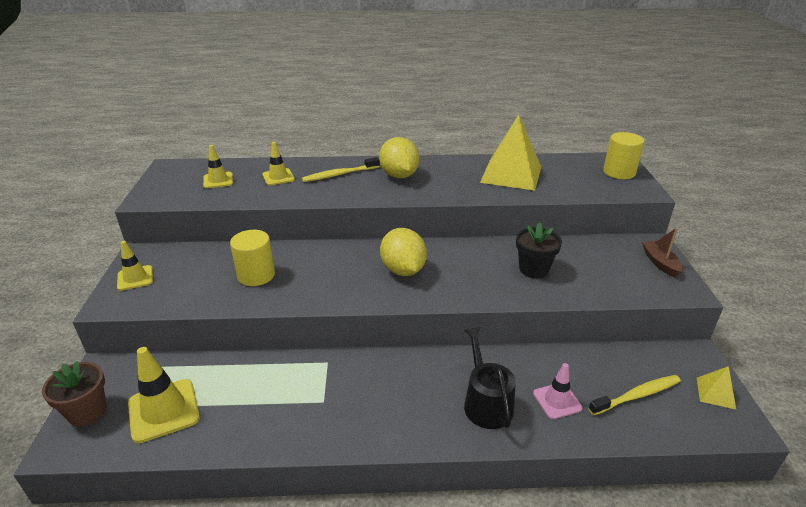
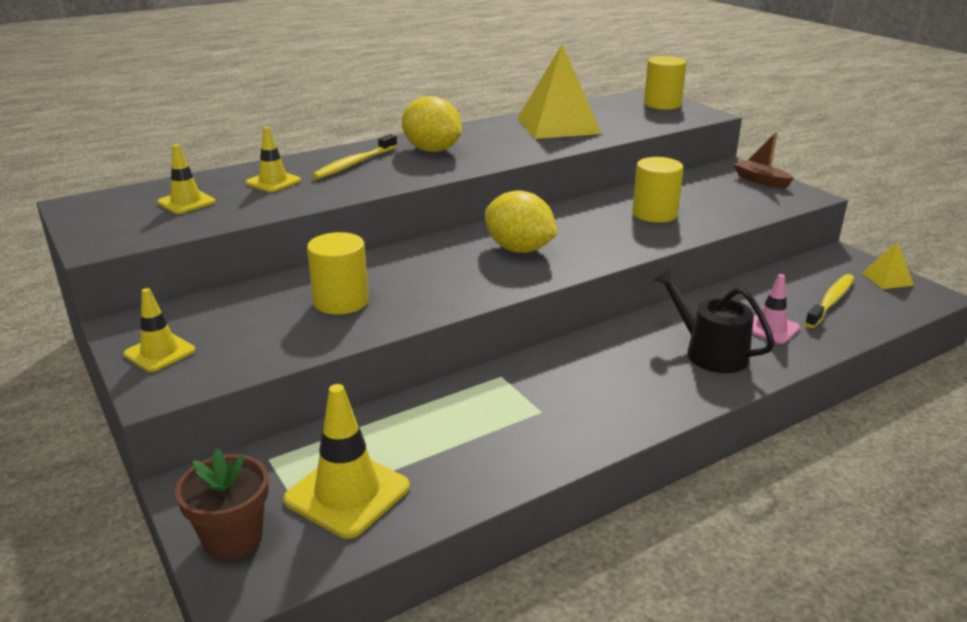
camera: 30 degrees left, 5 degrees down
(533, 269) = (654, 214): black flower pot -> yellow cylinder

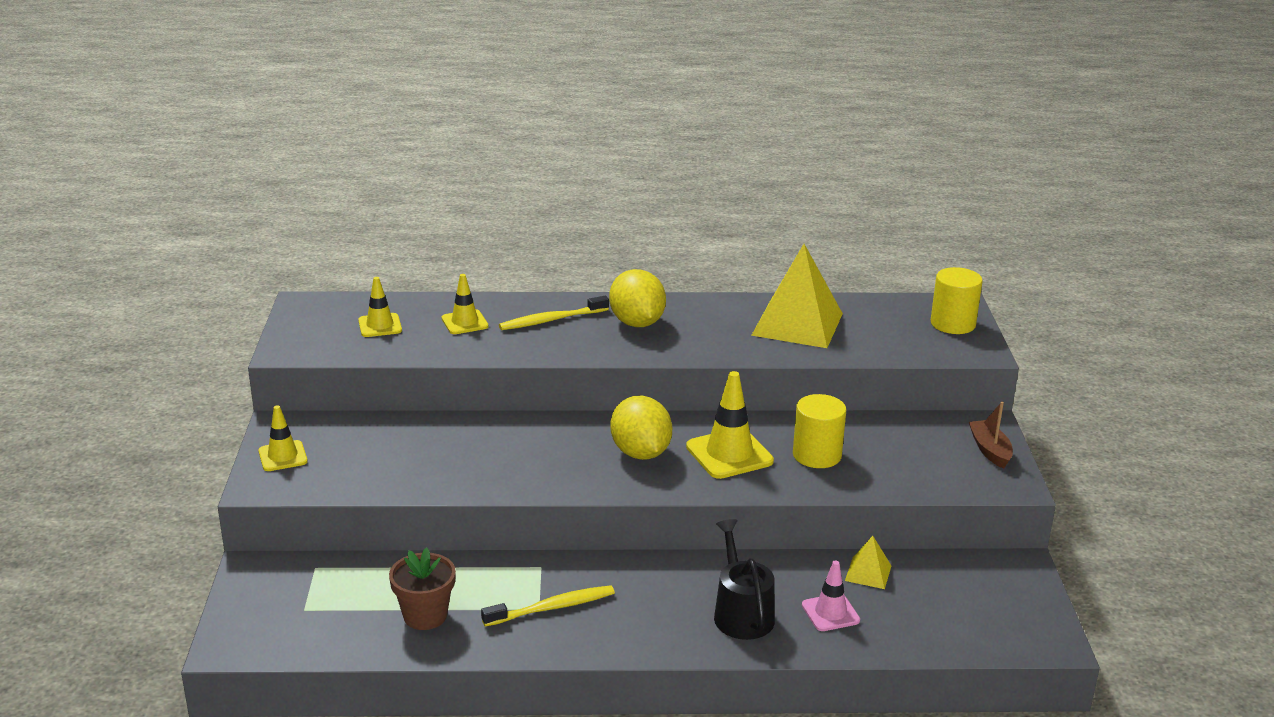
camera: 30 degrees right, 0 degrees up
(233, 538) = (248, 614): brown flower pot -> brown flower pot (425, 616)
(341, 301) = (443, 456): yellow cylinder -> none
(347, 493) = (342, 614): yellow traffic cone -> yellow traffic cone (729, 454)
(830, 301) = (931, 609): yellow toothbrush -> yellow toothbrush (552, 608)
(887, 279) = (1031, 608): yellow pyramid -> yellow pyramid (868, 573)

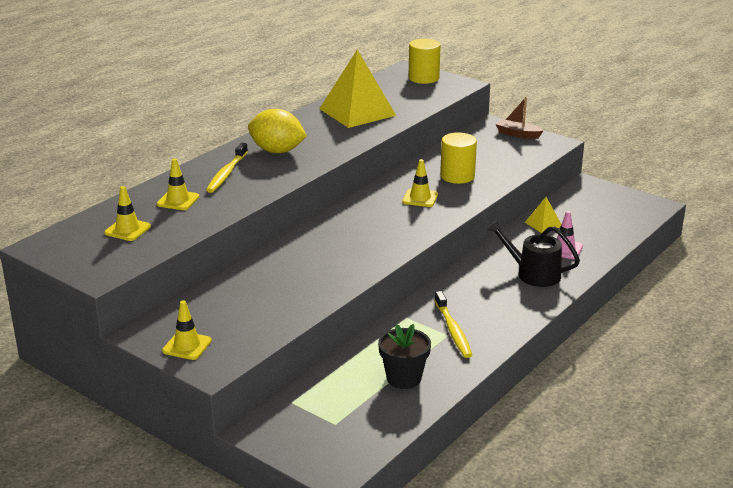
camera: 50 degrees left, 0 degrees up
(425, 616) = (404, 378): brown flower pot -> black flower pot
(552, 608) = (453, 330): yellow toothbrush -> yellow toothbrush turned 150 degrees clockwise
(640, 453) = (379, 222): yellow lemon -> none
(729, 454) = (420, 198): yellow traffic cone -> yellow traffic cone, size x0.62

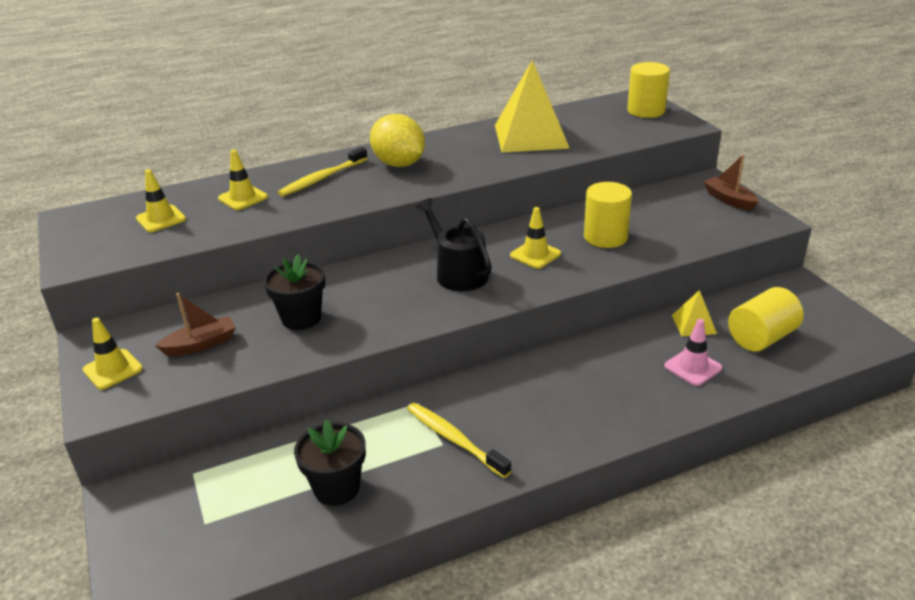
camera: 30 degrees right, 5 degrees up
(237, 313) = (201, 344): none -> brown boat
(294, 278) = (301, 318): none -> black flower pot
(453, 330) = (454, 439): yellow toothbrush -> yellow toothbrush turned 120 degrees clockwise
(533, 274) = (623, 391): black watering can -> black watering can (458, 273)
(591, 222) = (761, 337): none -> yellow cylinder

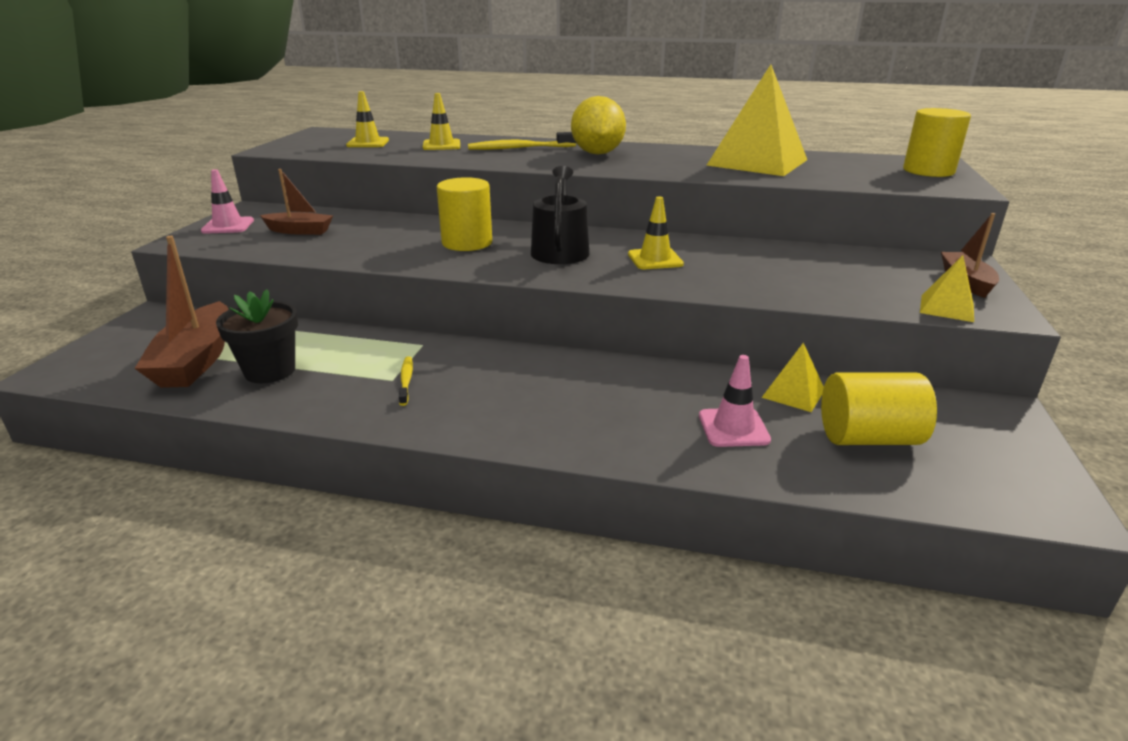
camera: 35 degrees right, 5 degrees down
(113, 369) = (228, 226): yellow traffic cone -> pink traffic cone
(255, 513) = (196, 360): none -> brown boat
(301, 318) = (389, 238): black flower pot -> none
(454, 439) = (406, 381): yellow toothbrush -> yellow toothbrush, size x0.57
(605, 237) = (753, 268): yellow cylinder -> yellow cylinder (467, 243)
(743, 228) = (947, 308): none -> yellow pyramid

